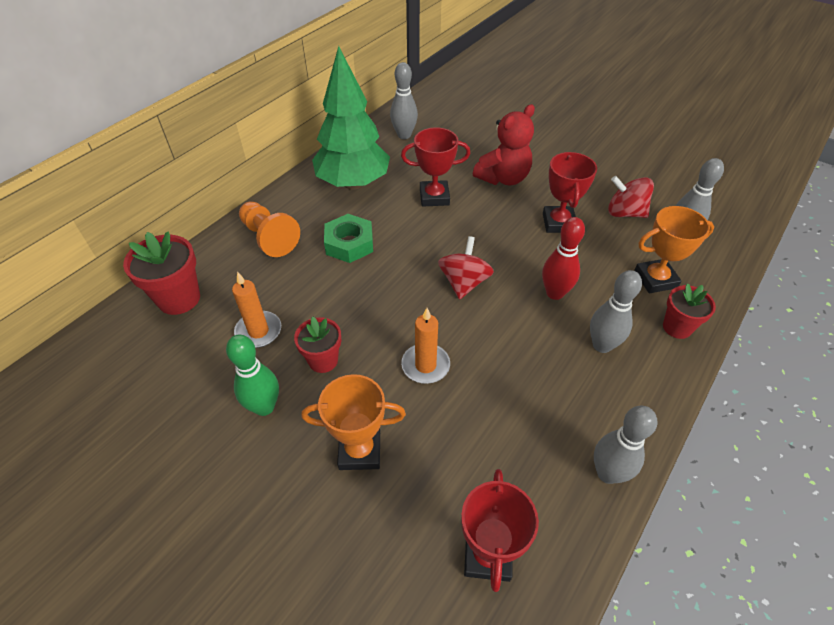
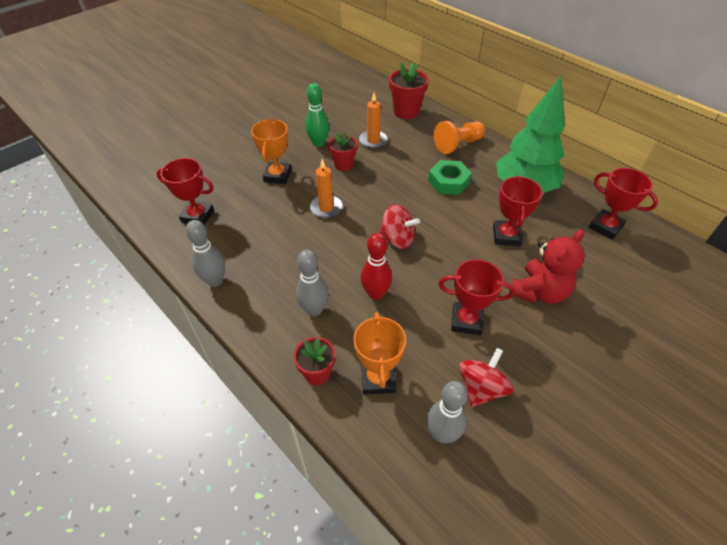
camera: 100 degrees right, 0 degrees up
(404, 135) = (605, 227): grey bowling pin -> red trophy
(503, 178) = (539, 292): red teddy bear -> red teddy bear turned 105 degrees counterclockwise

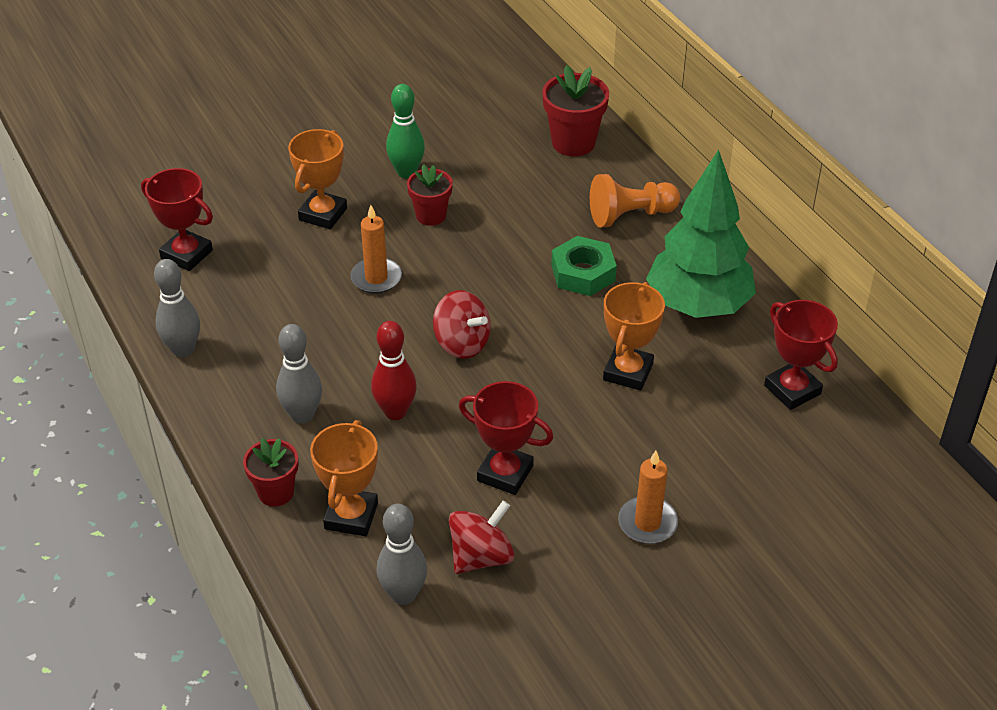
camera: 15 degrees right, 5 degrees down
(373, 141) = (495, 184): orange candle -> orange candle (647, 523)
(506, 236) = (628, 372): red trophy -> orange trophy
(539, 292) = (630, 458): red teddy bear -> none

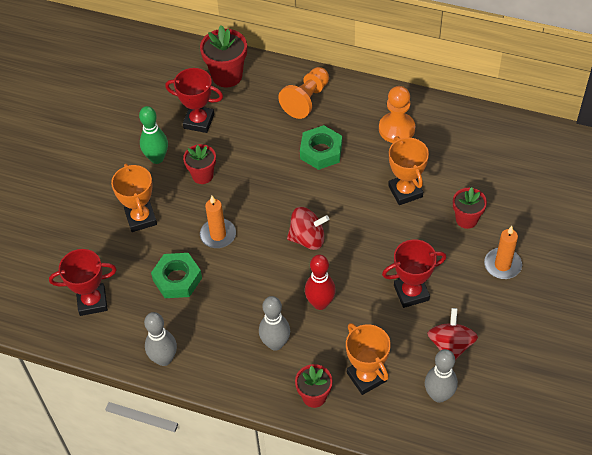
camera: 40 degrees left, 10 degrees up
(286, 290) = (177, 279): none -> green nut
(664, 447) = (466, 219): none -> red flower pot
(698, 306) = (396, 129): green tree -> orange pawn
(792, 390) = (488, 143): red trophy -> red trophy (199, 121)

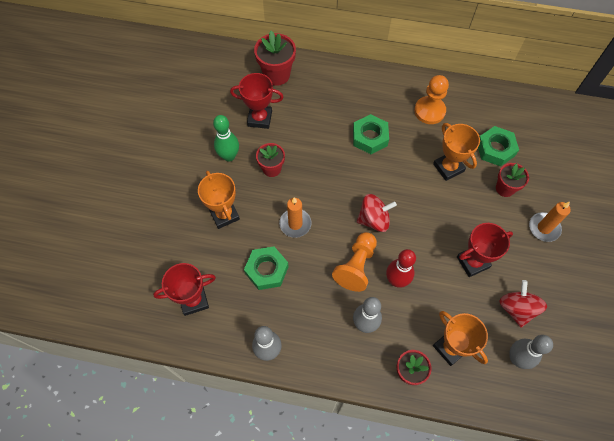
camera: 10 degrees left, 10 degrees up
(306, 100) = (348, 91): orange pawn -> orange pawn (356, 266)
(465, 176) = (495, 149): none -> green nut

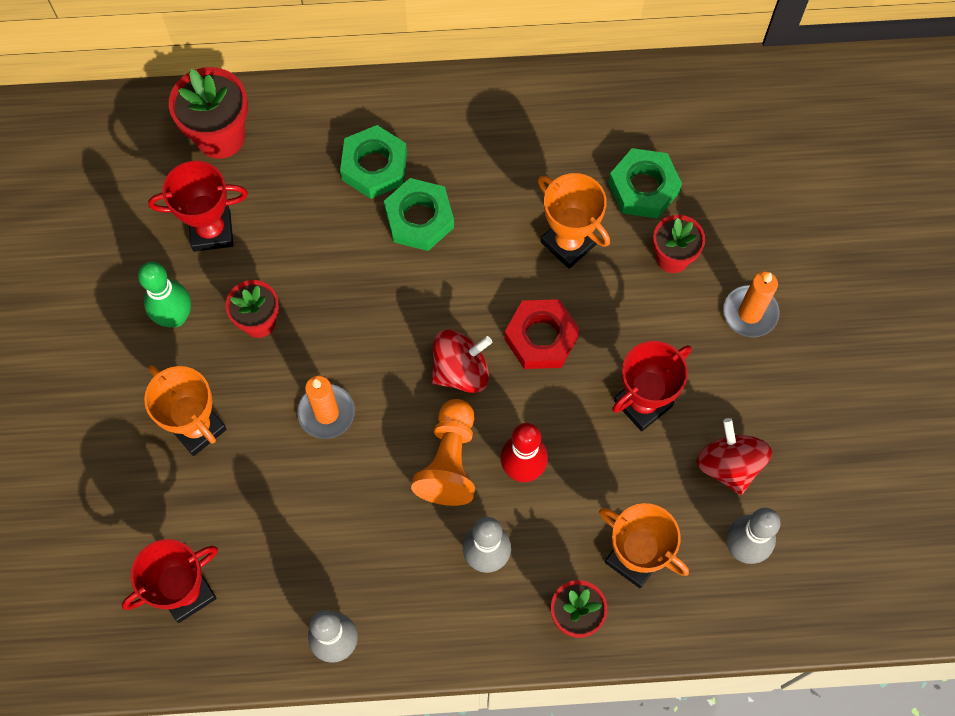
camera: 15 degrees left, 5 degrees up
(266, 270) = (298, 508): green nut -> green nut (374, 166)
(422, 213) = (541, 338): none -> red nut
(429, 111) = (514, 143): orange pawn -> none

